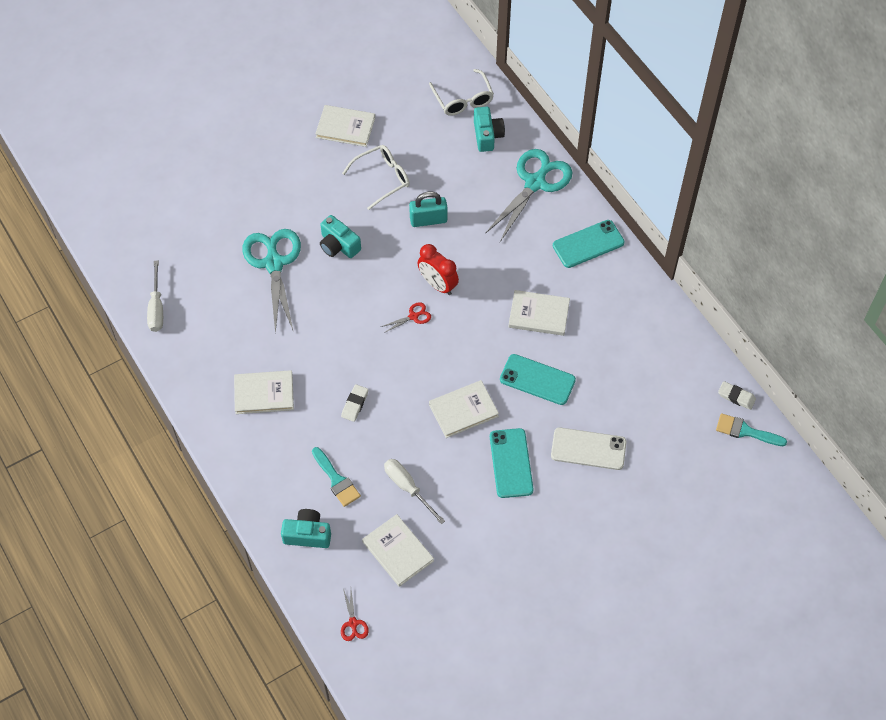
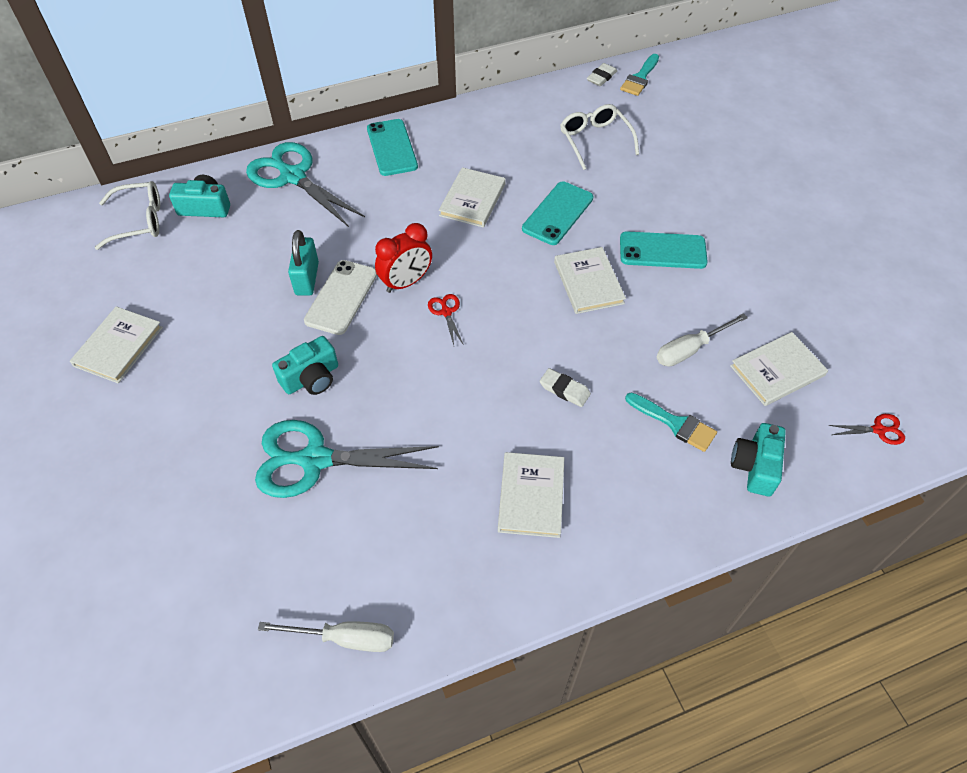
camera: 80 degrees left, 5 degrees down
(336, 480) = (675, 423): turquoise brush -> turquoise brush turned 60 degrees clockwise
(382, 178) = (223, 316): white glasses -> white glasses (595, 140)
(588, 449) = (650, 187): white phone -> white phone (341, 297)

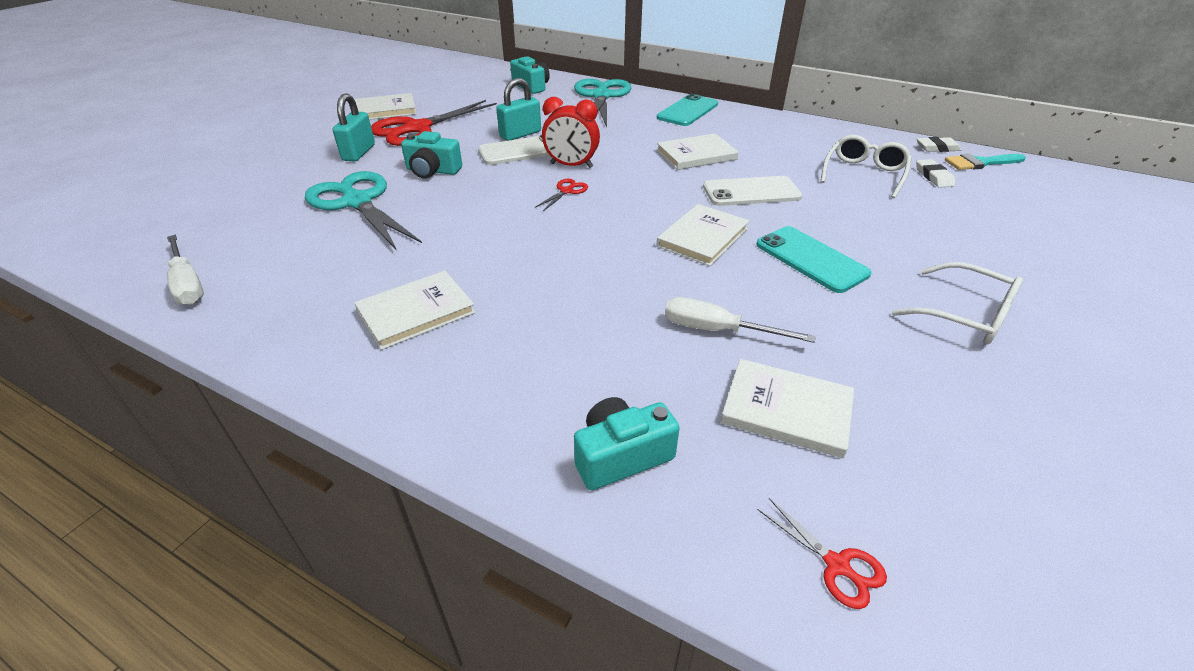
camera: 50 degrees right, 15 degrees down
(139, 221) = (491, 77): white glasses -> white glasses (965, 315)
(201, 344) = (417, 128): none -> red scissors
(205, 414) = (359, 152): none -> turquoise padlock
(558, 213) = (751, 192): turquoise phone -> white phone
(564, 390) = (561, 278): white eraser -> white eraser (933, 177)
(675, 423) = (606, 363): turquoise brush -> none

